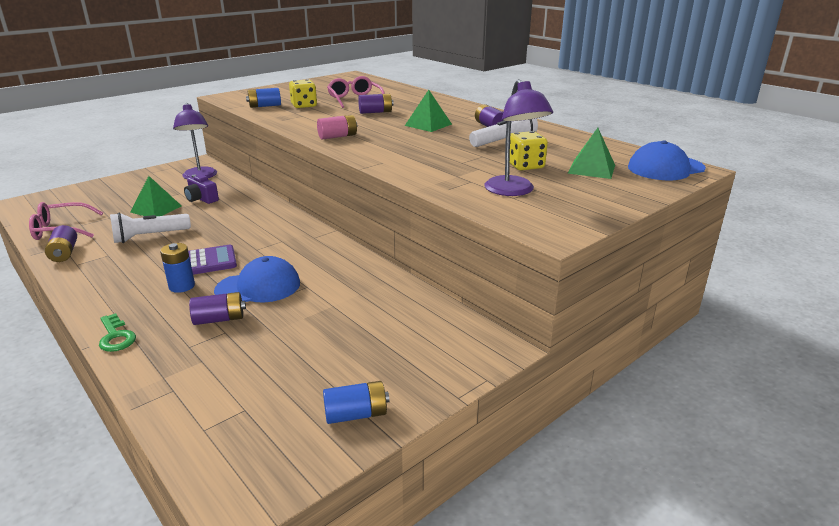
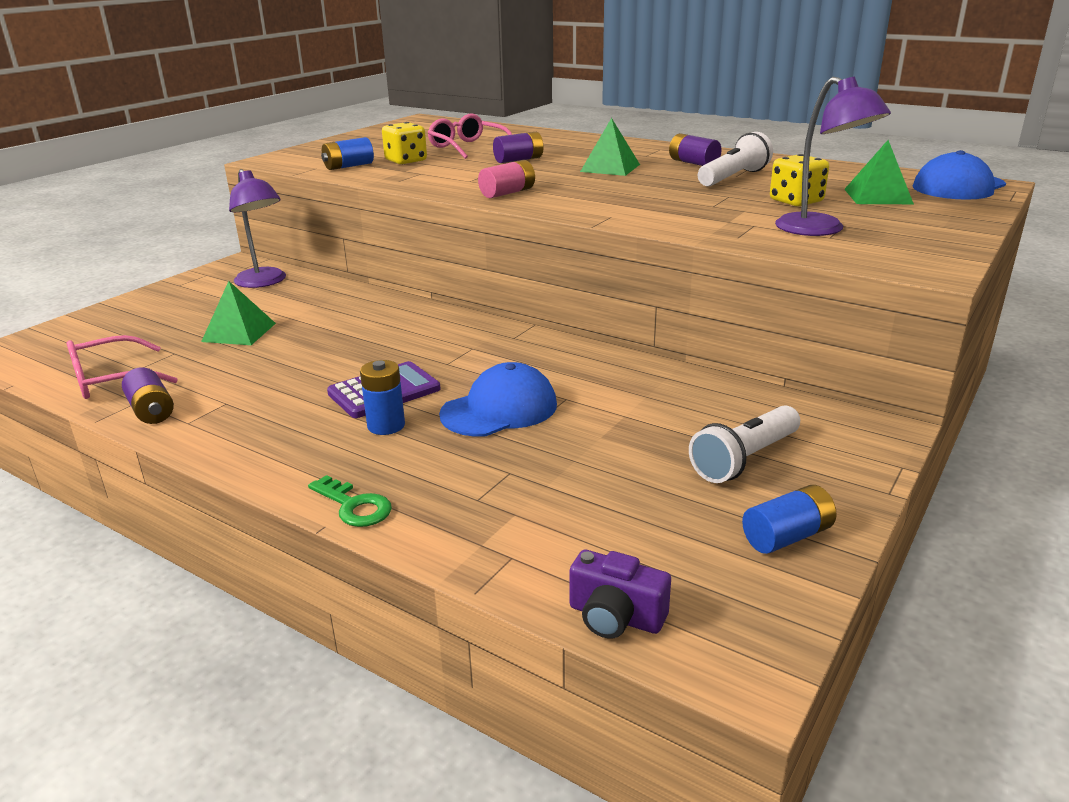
camera: 15 degrees left, 0 degrees up
(149, 236) = (267, 369): white flashlight -> white flashlight (744, 459)
(201, 199) = (297, 310): purple camera -> purple camera (615, 617)
(219, 319) = (486, 458): purple battery -> none

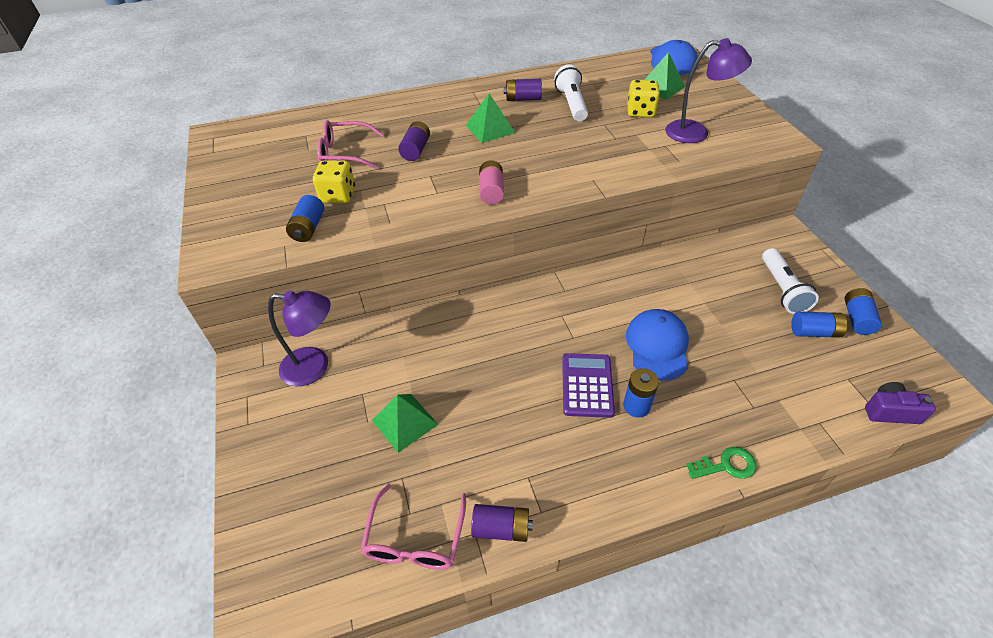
camera: 50 degrees left, 20 degrees up
(615, 617) = (890, 411): purple camera -> purple camera turned 150 degrees counterclockwise
(694, 507) = (814, 332): none -> blue battery

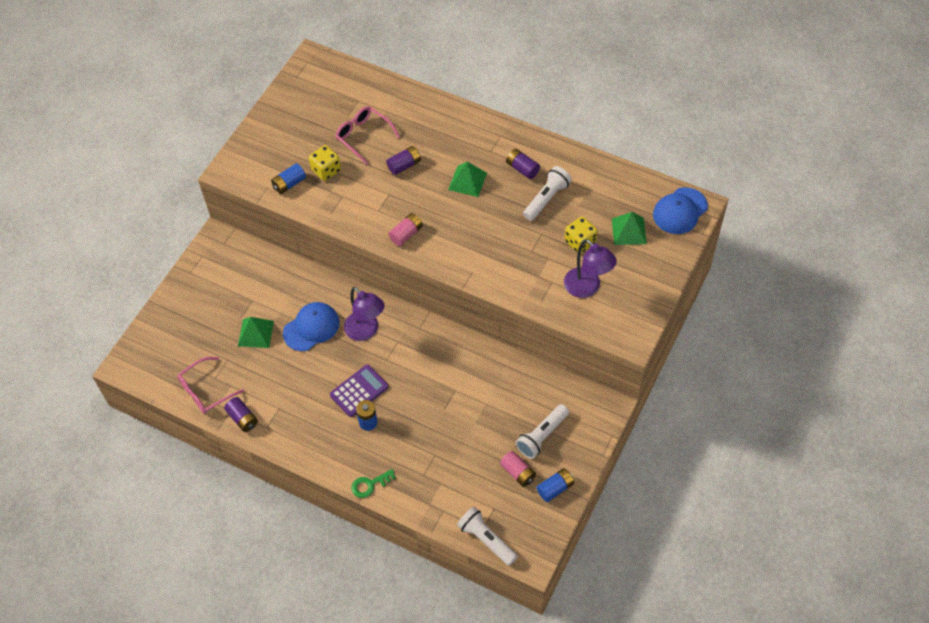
camera: 45 degrees right, 10 degrees up
(315, 367) = (246, 265): purple lamp -> purple lamp (366, 331)
(657, 346) = (422, 403): blue cap -> blue cap (311, 328)
(726, 465) = (370, 485): green key -> green key turned 120 degrees clockwise
(814, 332) = (518, 472): blue battery -> pink battery
(890, 411) = (486, 540): purple camera -> white flashlight

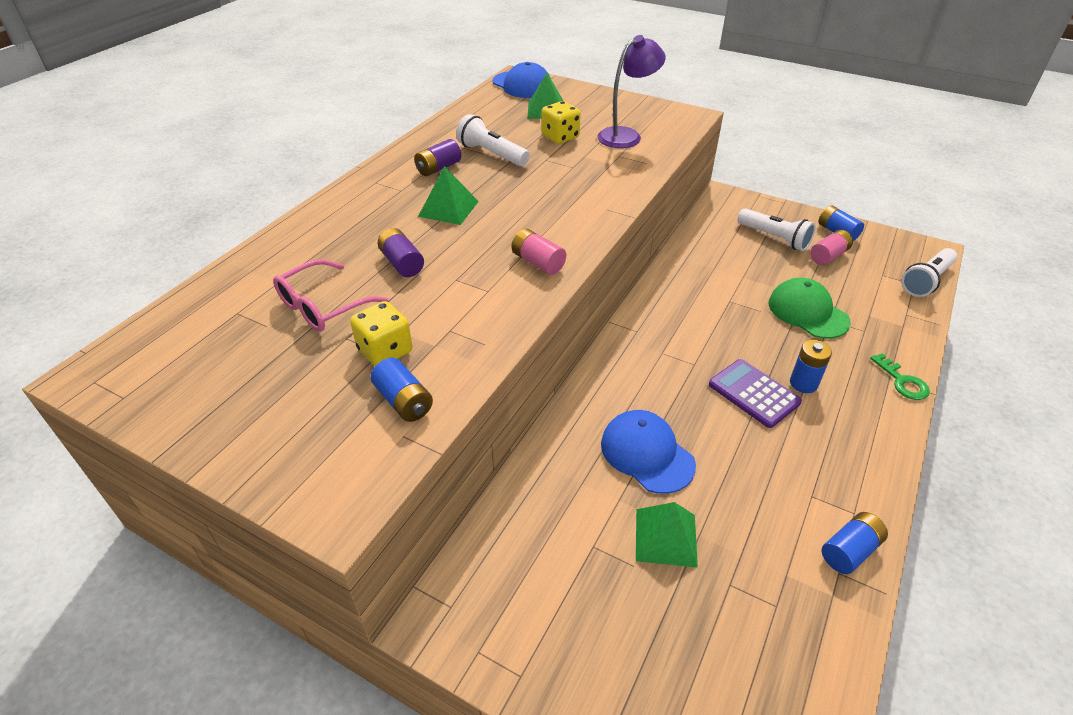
camera: 90 degrees left, 15 degrees down
(205, 391) = (809, 621): pink glasses -> none
(242, 418) = (849, 551): purple battery -> blue battery
(366, 331) = (648, 386): purple lamp -> none
(443, 441) = (808, 312): none -> green cap

